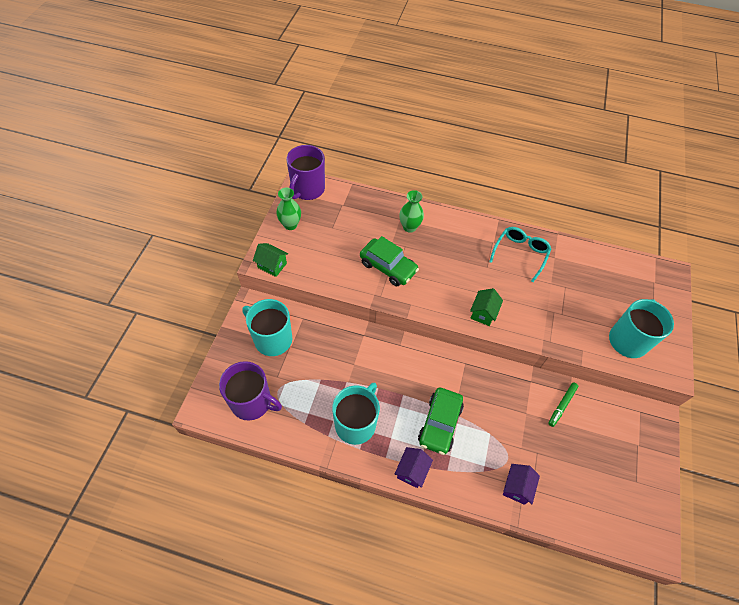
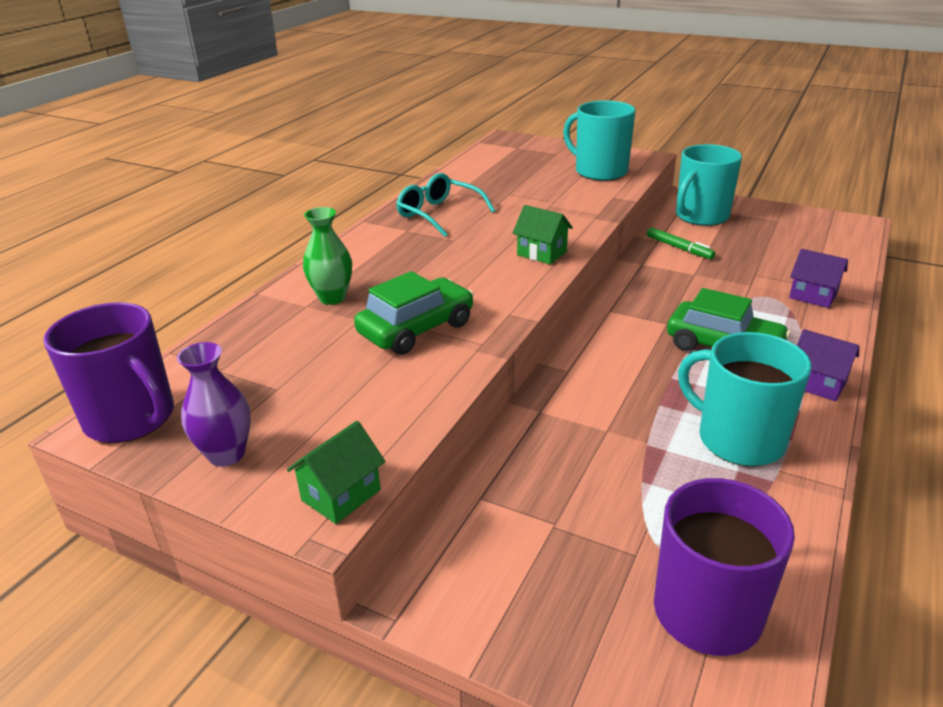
camera: 75 degrees left, 25 degrees down
(272, 339) = (528, 558): turquoise mug -> turquoise mug (701, 216)
(290, 225) = (226, 454): green vase -> purple vase

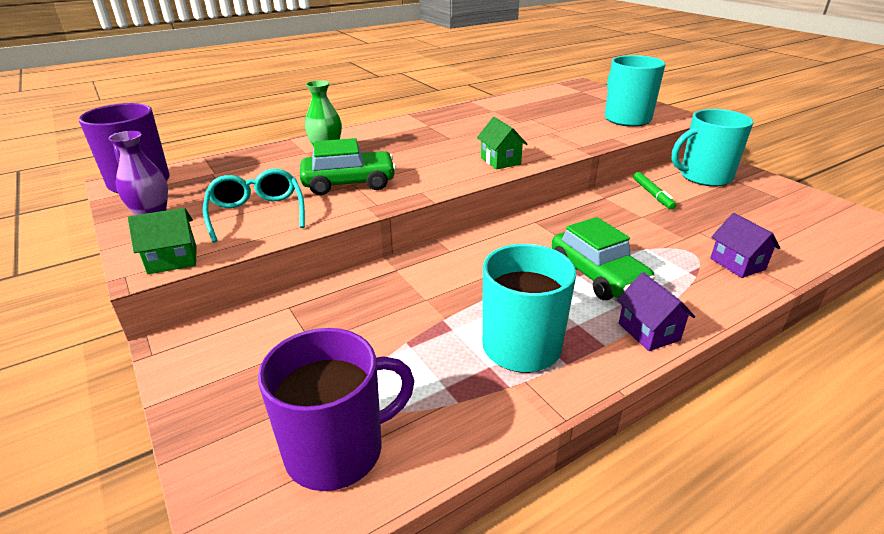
camera: 30 degrees right, 0 degrees up
(439, 214) = (463, 120): turquoise glasses -> turquoise glasses (257, 213)

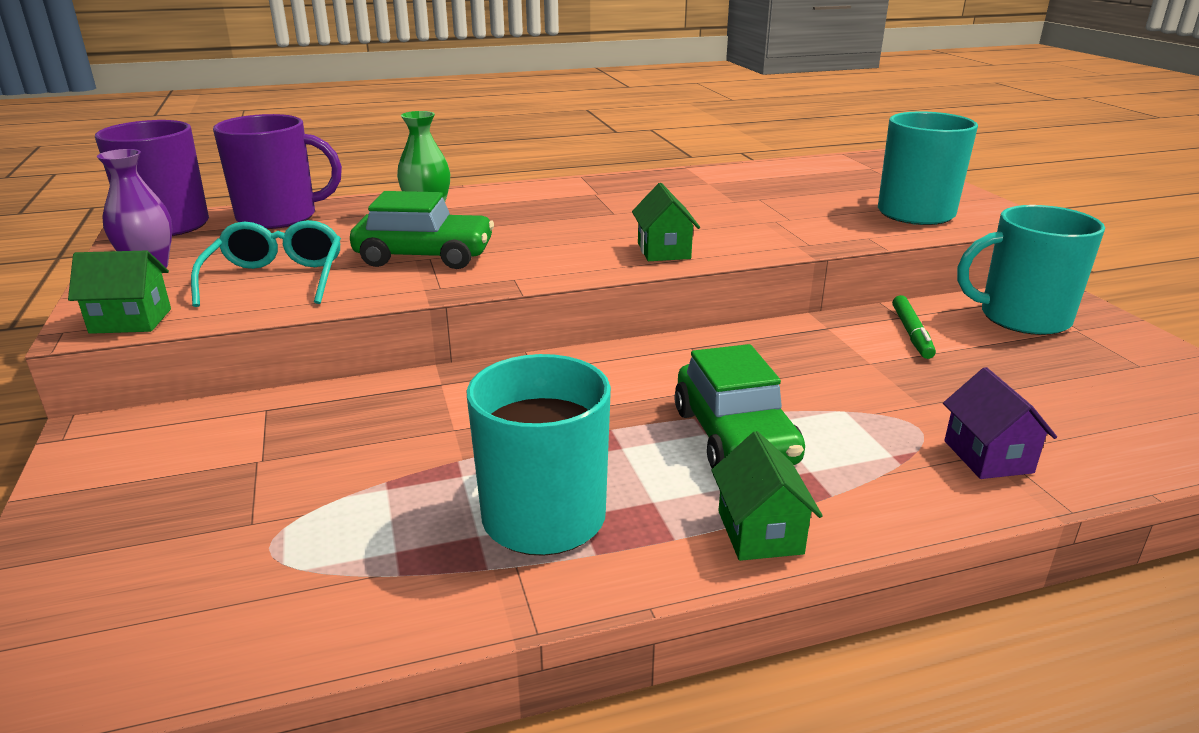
camera: 15 degrees right, 5 degrees down
(337, 449) = (194, 602): purple mug -> purple mug (279, 217)
(649, 332) = (760, 532): purple house -> green house

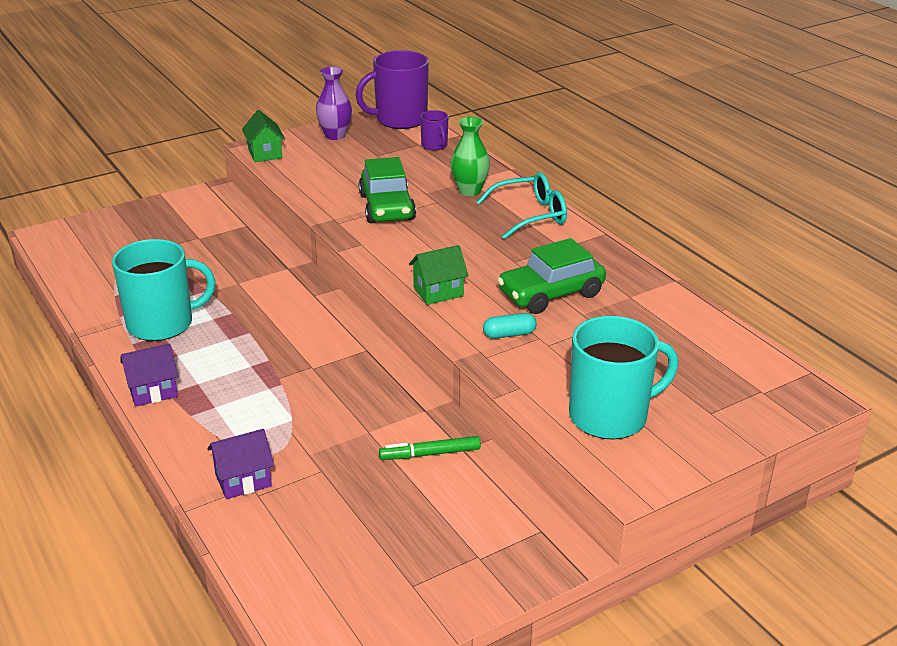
camera: 75 degrees right, 5 degrees up
(276, 279) = (332, 173): turquoise glasses -> turquoise glasses (530, 215)
(279, 217) = (434, 146): purple mug -> purple mug, size x0.49
(734, 437) = (248, 376): green car -> green car (551, 294)
(760, 532) = (153, 391): green house -> purple house
(766, 231) = (509, 334): none -> turquoise capsule
(1022, 318) = (491, 523): turquoise mug -> none

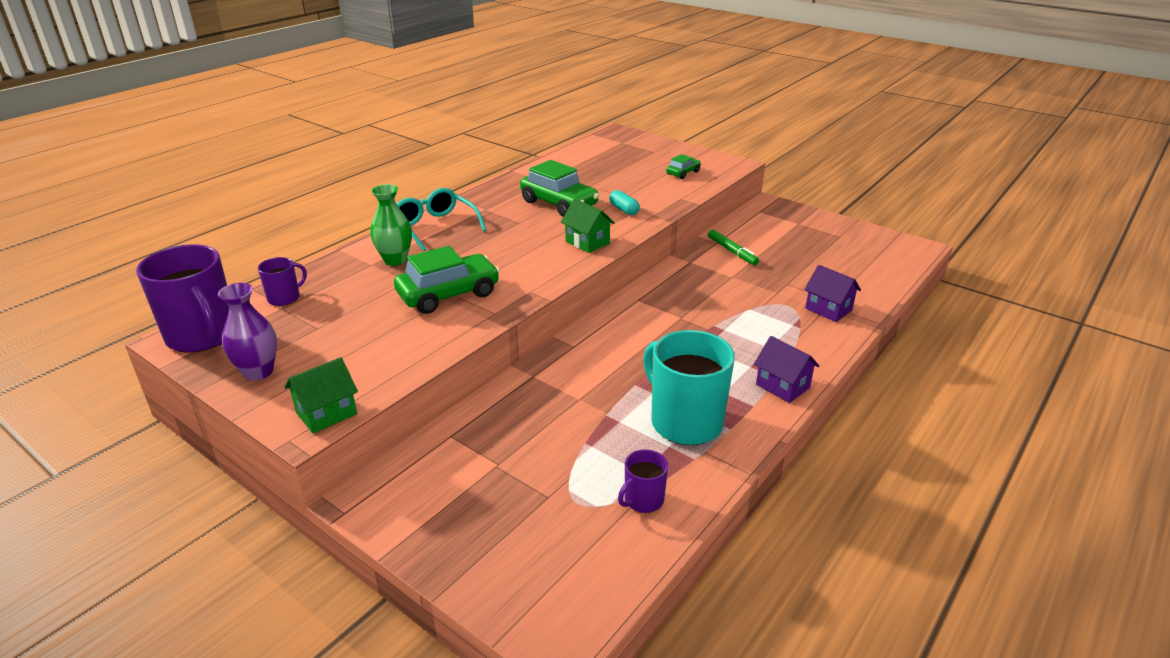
camera: 110 degrees left, 0 degrees up
(106, 284) = (643, 500): none -> purple mug
(610, 416) = (683, 173): turquoise mug -> green car

